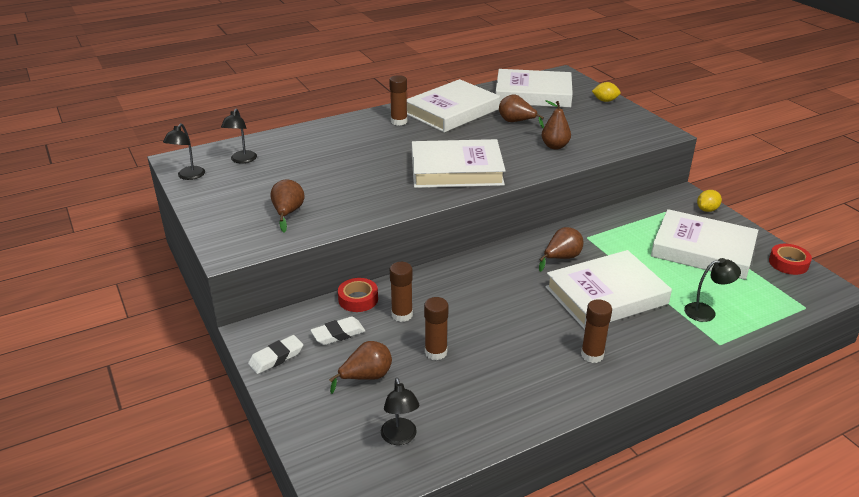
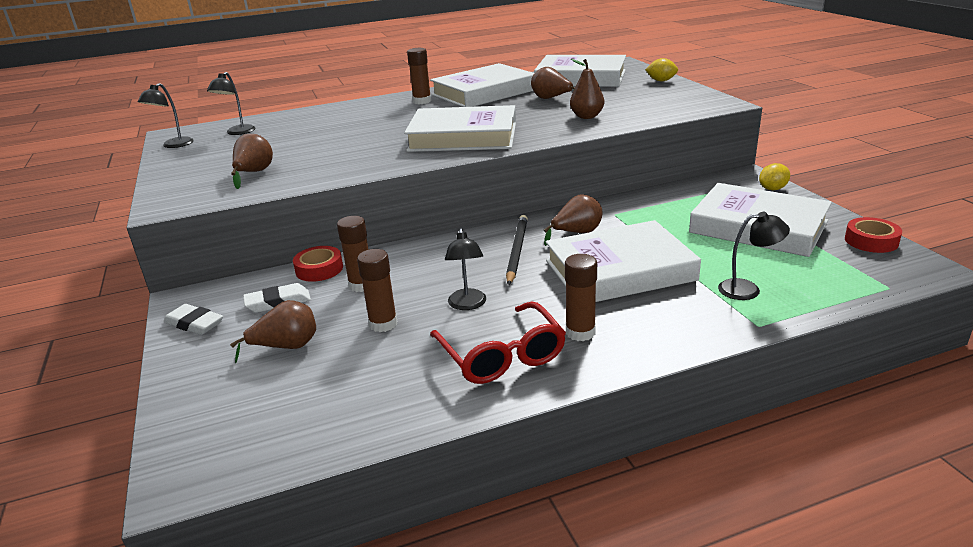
camera: 10 degrees right, 5 degrees down
(276, 357) = (194, 324): white eraser -> white eraser turned 60 degrees clockwise
(400, 438) = (292, 416): black lamp -> black lamp (467, 305)
(518, 277) = (517, 251): none -> black pencil
(539, 377) = (501, 355): none -> red glasses

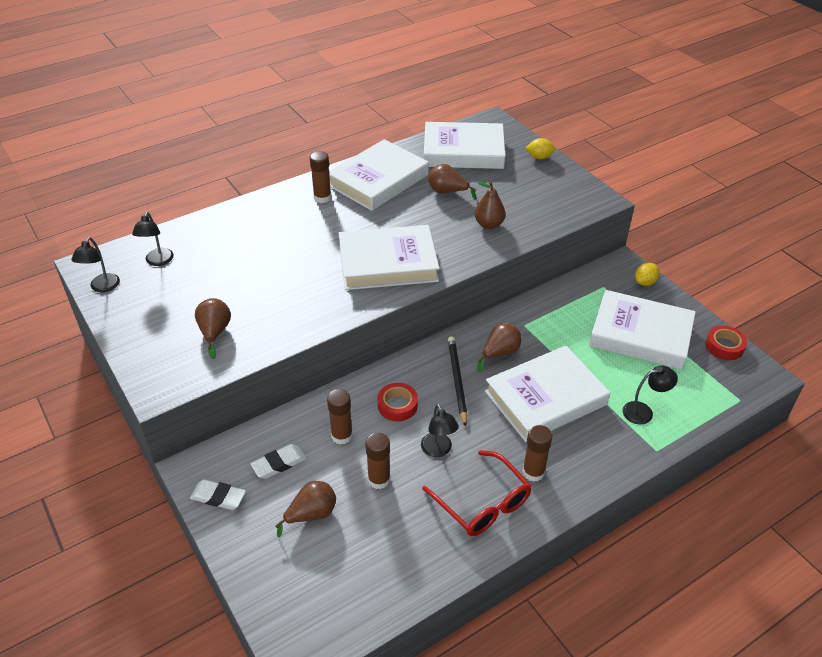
camera: 15 degrees left, 15 degrees up
(319, 269) = (295, 419): red tape -> red tape (397, 405)

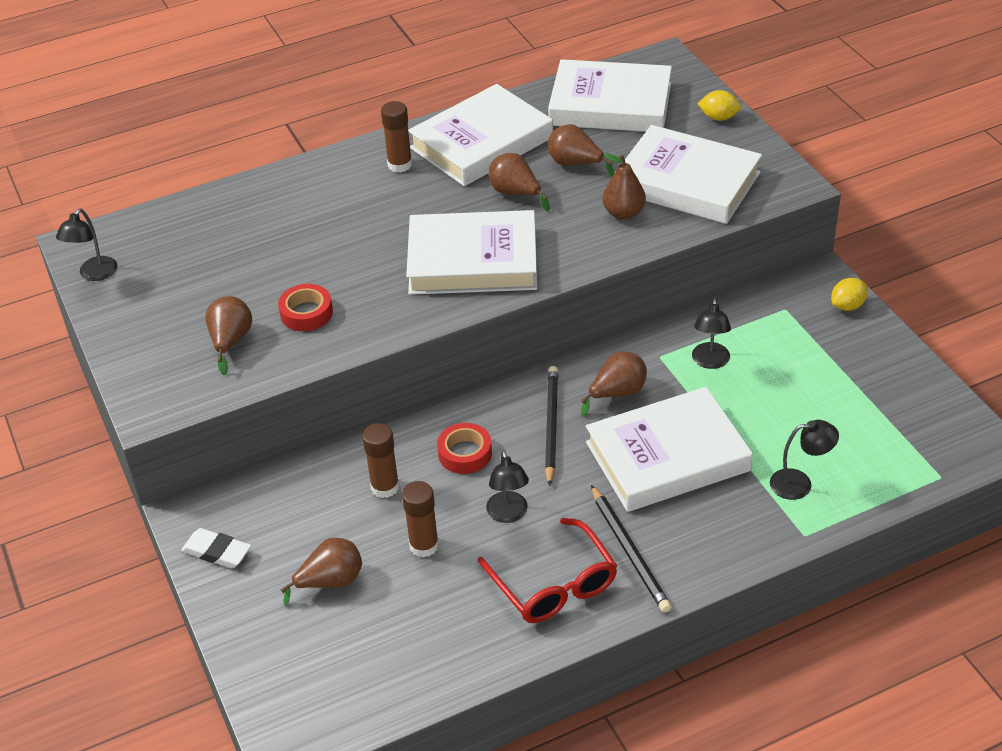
camera: 10 degrees right, 0 degrees up
(158, 261) = (169, 243): black lamp -> black lamp (710, 362)
(279, 463) = (298, 516): white eraser -> none
(409, 214) = (515, 193): none -> brown pear
(533, 472) = (629, 551): brown glue stick -> black pencil
(640, 334) = (822, 379): white book -> white book (687, 182)
(724, 346) = (939, 402): red tape -> red tape (306, 313)

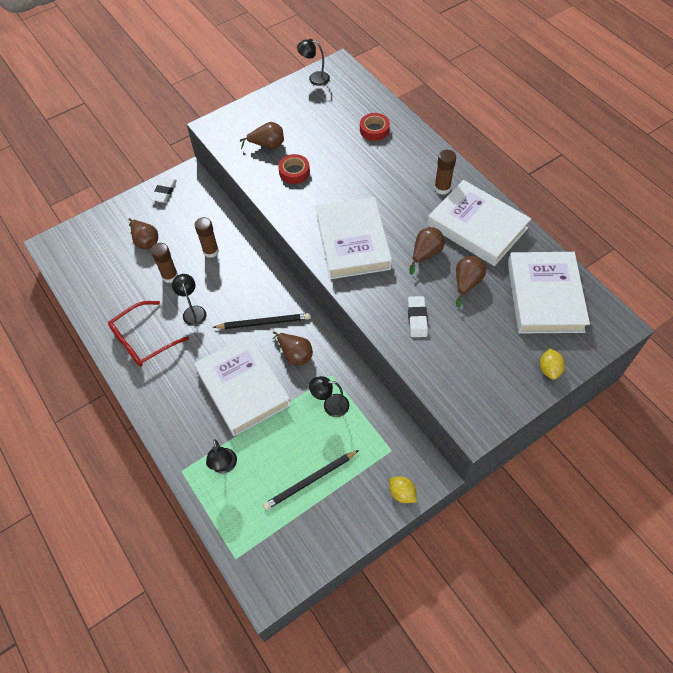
camera: 80 degrees right, 15 degrees up
(465, 453) = (238, 283): red tape -> red tape (374, 130)
(508, 514) = (193, 311): black lamp -> black lamp turned 90 degrees clockwise
(623, 213) = (417, 318): brown pear -> white eraser
(629, 551) = (167, 375): black pencil -> black pencil (310, 480)
(687, 182) = (461, 354): white book -> none

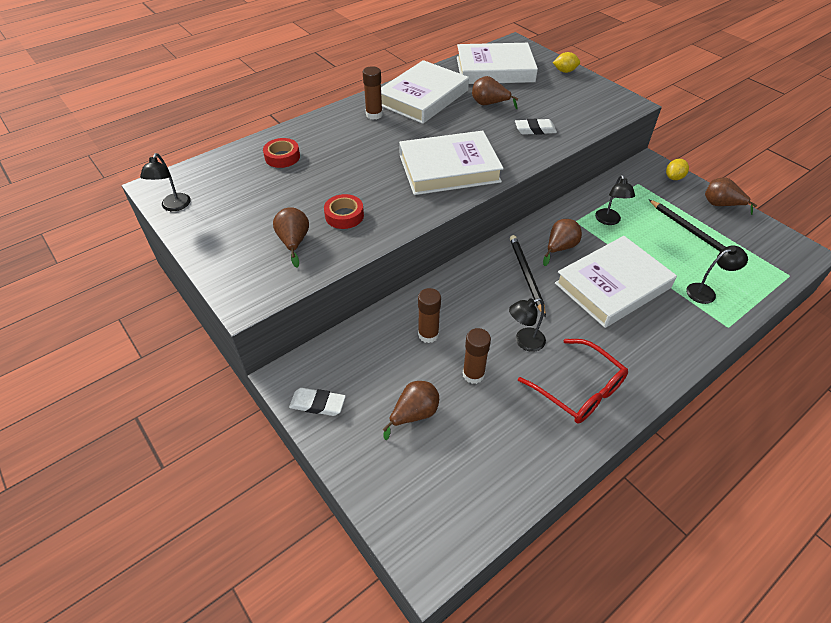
camera: 95 degrees left, 10 degrees down
(425, 254) = (459, 125): brown pear -> brown pear (721, 205)

